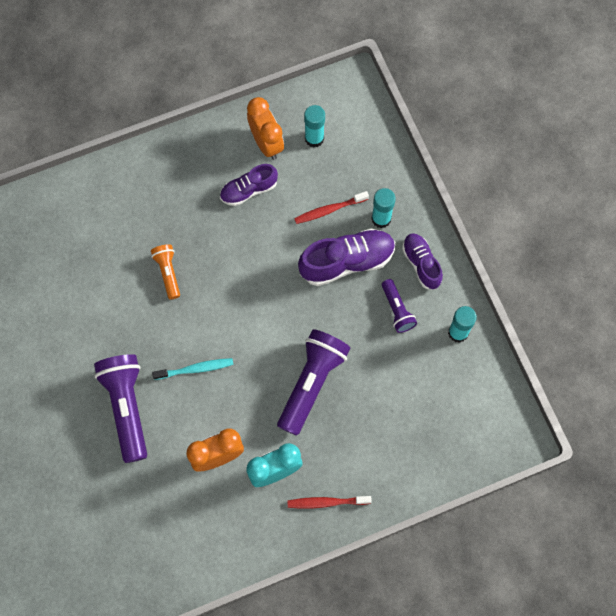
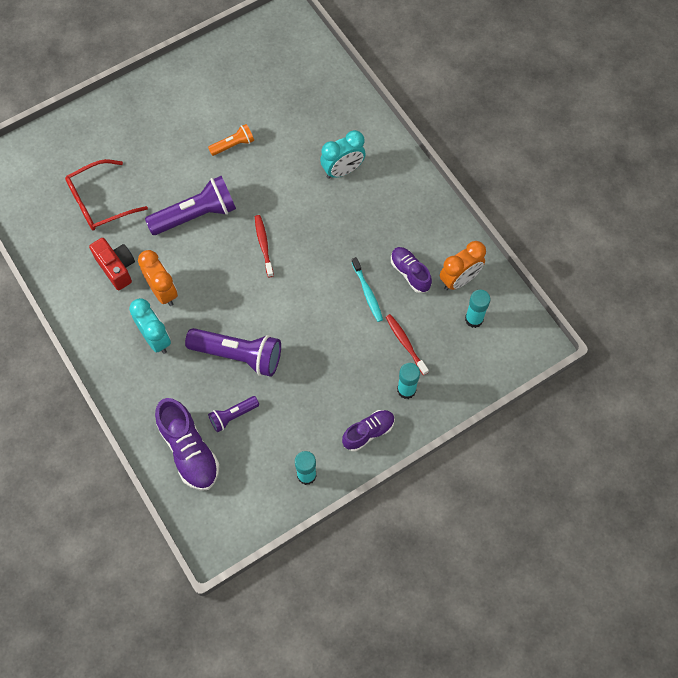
camera: 80 degrees right, 5 degrees down
(83, 519) = (99, 202): none -> red glasses
(106, 237) = (342, 170): none -> turquoise clock
(168, 272) = (319, 223): orange flashlight -> orange flashlight (233, 145)
(176, 507) = (116, 268): none -> red camera
(195, 369) = (237, 260): turquoise toothbrush -> turquoise toothbrush (367, 293)
(327, 502) = (133, 385): red toothbrush -> red toothbrush (263, 245)
(347, 262) = (358, 366): purple shoe -> purple shoe (189, 450)
(397, 310) = (319, 417): purple flashlight -> purple flashlight (233, 416)

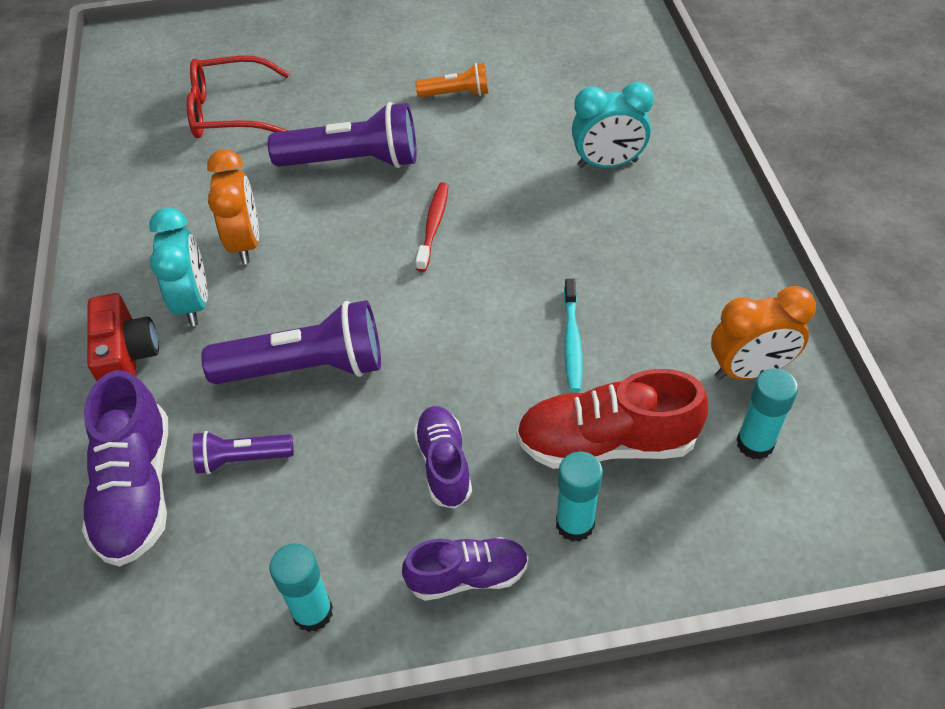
camera: 25 degrees right, 15 degrees down
(116, 268) = (199, 194): red camera -> red camera (128, 357)
(238, 355) = (306, 367): purple flashlight -> purple flashlight turned 45 degrees counterclockwise
(405, 343) = (606, 443): red toothbrush -> red shoe
(410, 273) = (661, 334): purple shoe -> purple shoe (444, 464)

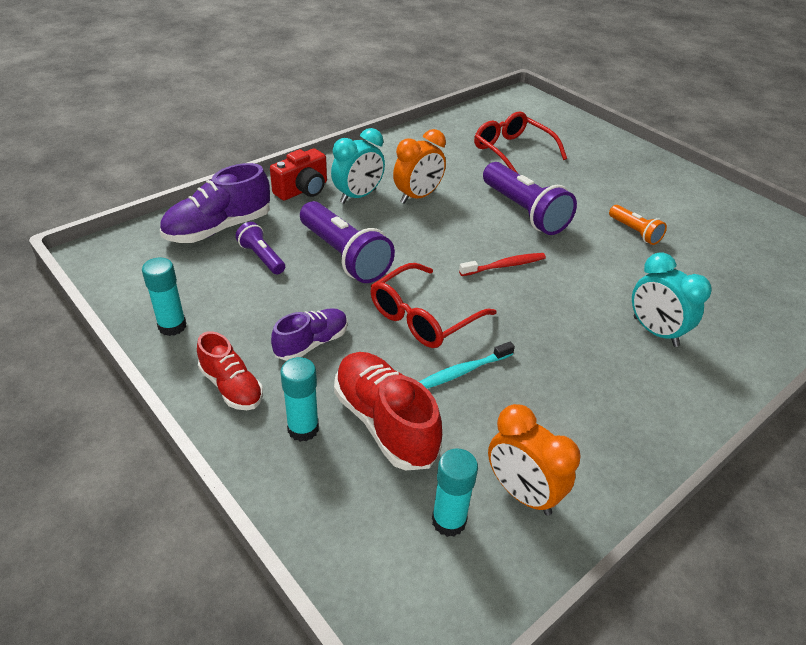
camera: 55 degrees right, 10 degrees down
(467, 576) = (231, 387): purple shoe -> red shoe
(468, 337) = (423, 317): none -> red glasses

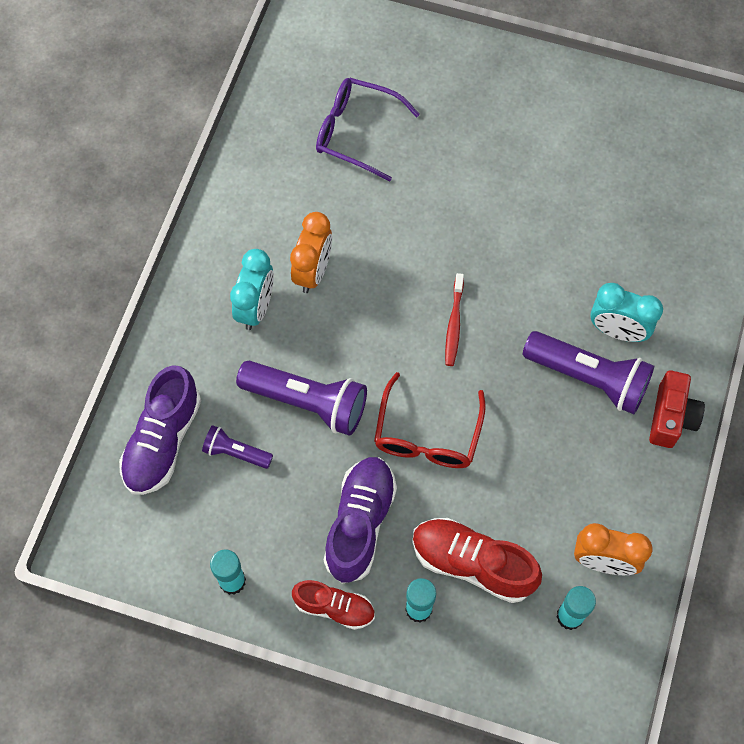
camera: 30 degrees left, 25 degrees up
(303, 190) = (195, 333): red camera -> red camera (671, 417)
(311, 343) = (360, 523): purple shoe -> purple shoe, size x1.60
(463, 371) = (496, 475): turquoise toothbrush -> none
(504, 266) = (454, 324): red toothbrush -> red toothbrush turned 150 degrees clockwise
(512, 151) = (356, 132): red glasses -> purple glasses
(524, 212) = (426, 231): purple flashlight -> purple flashlight (588, 378)
(634, 232) = (540, 200): orange flashlight -> none

